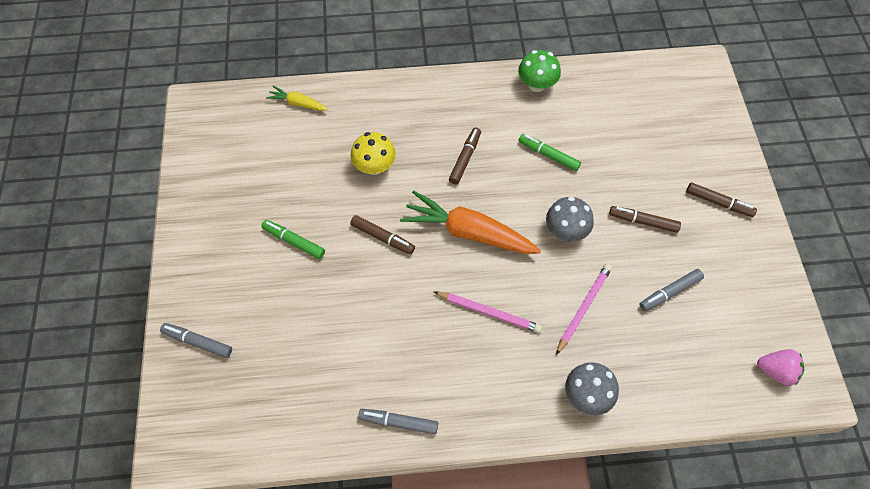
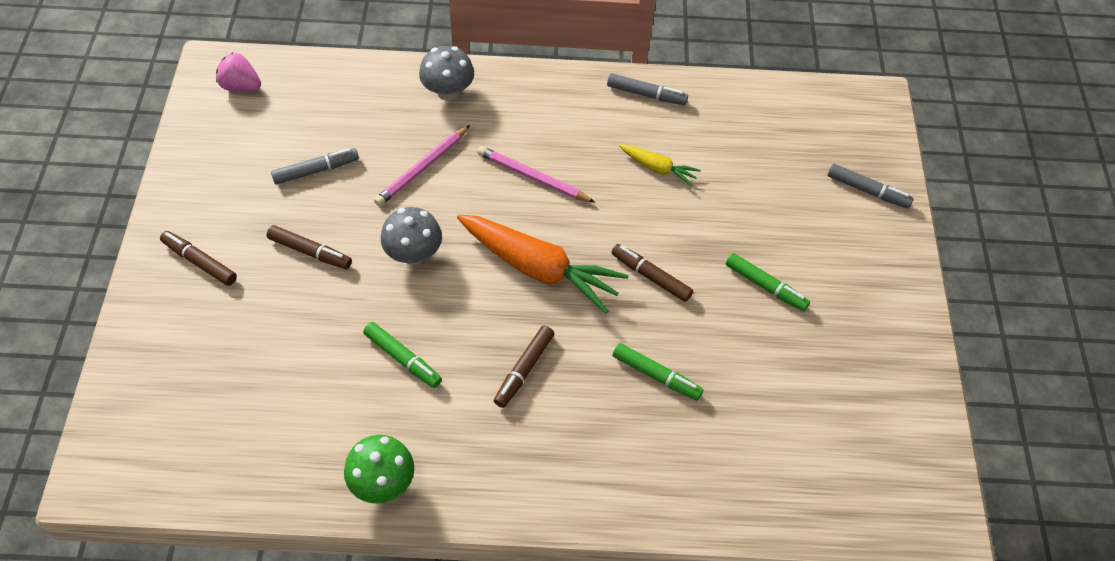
camera: 175 degrees left, 5 degrees down
(298, 103) = (773, 500): yellow carrot -> yellow carrot (658, 168)
(374, 166) = (656, 375): yellow mushroom -> green marker

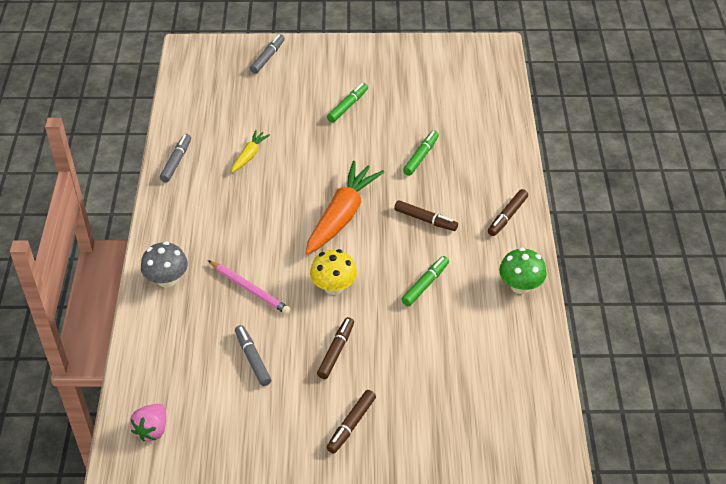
camera: 90 degrees left, 10 degrees down
(413, 253) = (333, 287): grey mushroom -> yellow mushroom
(533, 177) = (258, 223): pink pencil -> none
(651, 276) = (344, 159): brown marker -> brown marker (507, 216)

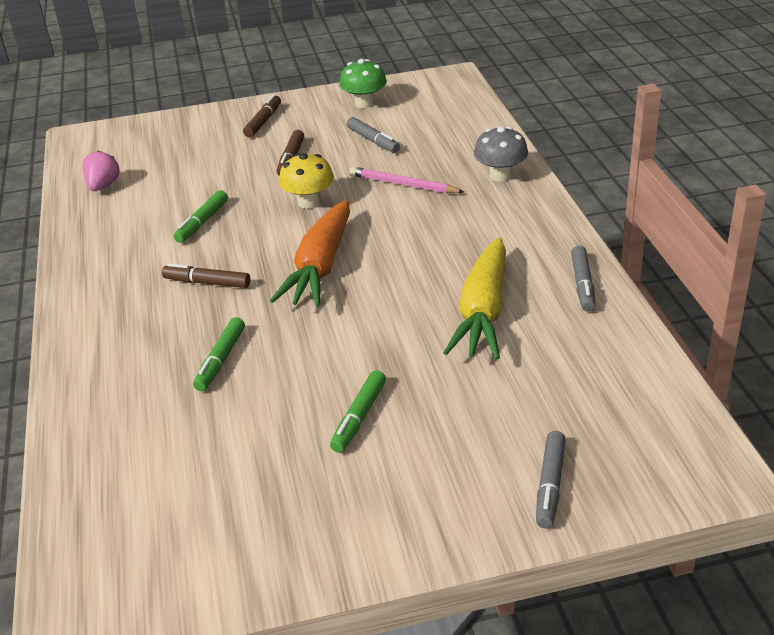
camera: 170 degrees right, 10 degrees down
(152, 430) = (439, 91): pink strawberry -> pink strawberry (103, 186)
(249, 155) = (483, 312): yellow carrot -> yellow carrot, size x2.01
(507, 216) = (93, 307): brown marker -> none
(520, 286) = (88, 240): green mushroom -> green mushroom (364, 103)

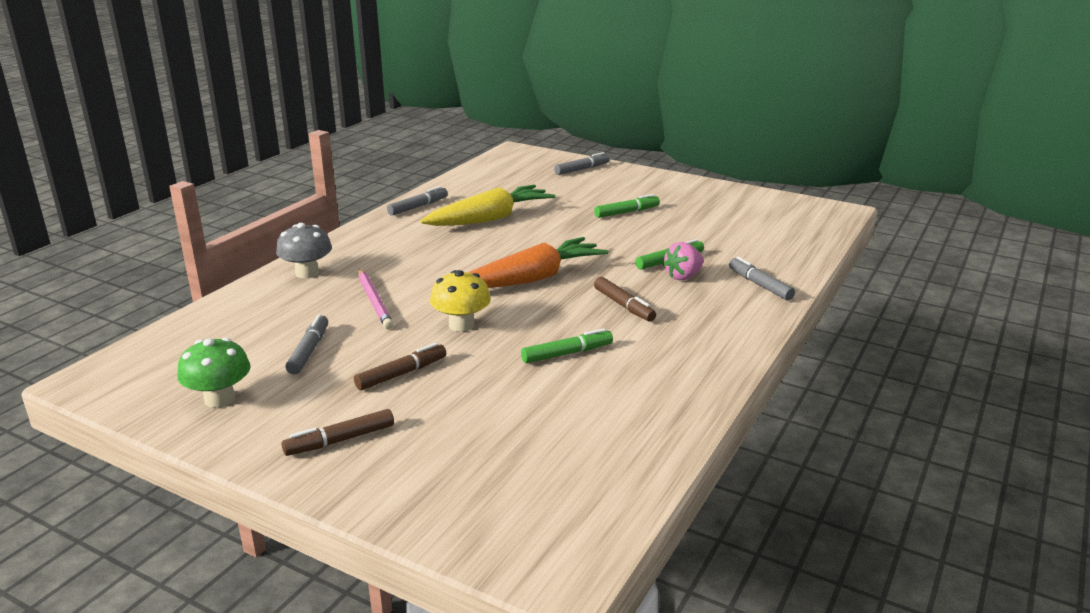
camera: 140 degrees left, 10 degrees down
(99, 378) = (760, 285): none -> grey marker
(103, 186) = (613, 452): pink strawberry -> pink strawberry (683, 276)

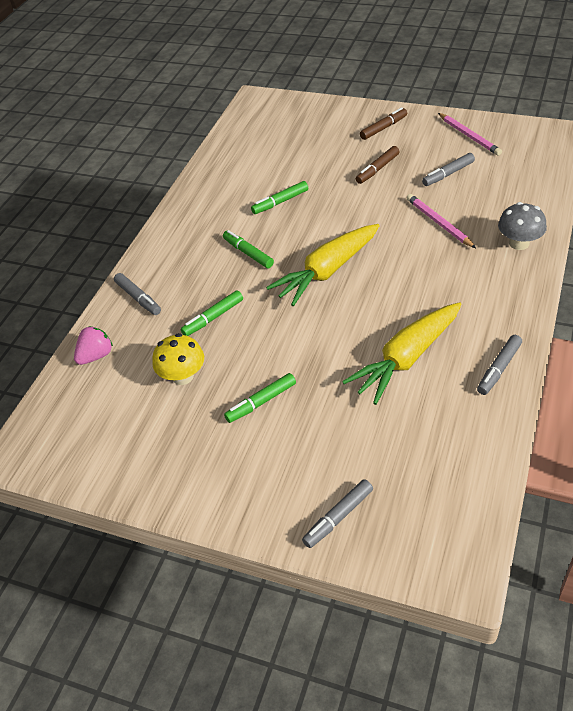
camera: 175 degrees right, 20 degrees up
(219, 399) = (469, 136): green mushroom -> pink pencil
(309, 351) = (448, 174): grey marker -> grey marker turned 60 degrees clockwise
(461, 325) = (361, 213): yellow mushroom -> yellow mushroom (182, 376)
(533, 278) = (327, 271): orange carrot -> yellow carrot
(623, 305) = (248, 253): brown marker -> green marker
(683, 276) = (201, 298): pink strawberry -> pink strawberry (96, 356)

